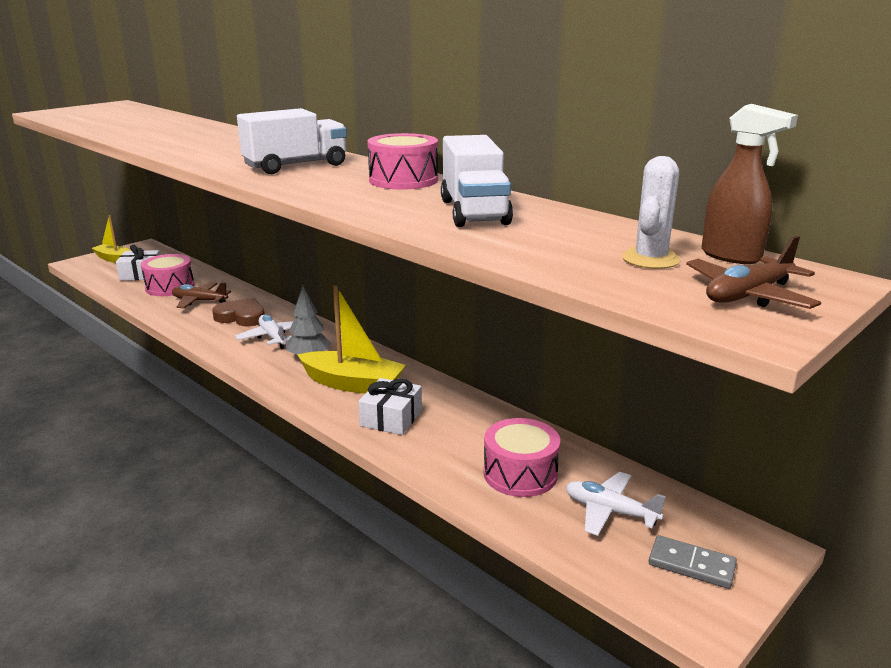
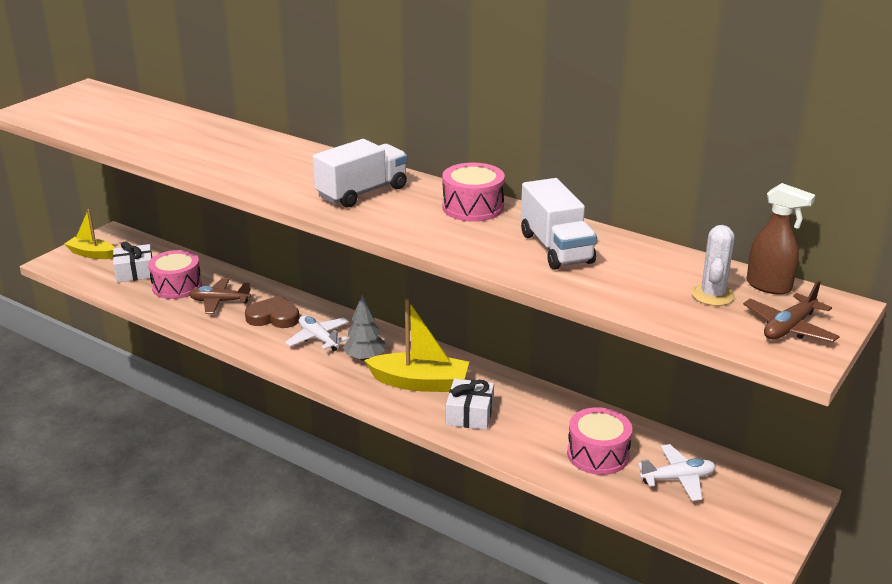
camera: 10 degrees left, 5 degrees up
(610, 511) = (678, 479): white plane -> white plane turned 150 degrees clockwise
(691, 565) = (747, 514): grey domino -> none

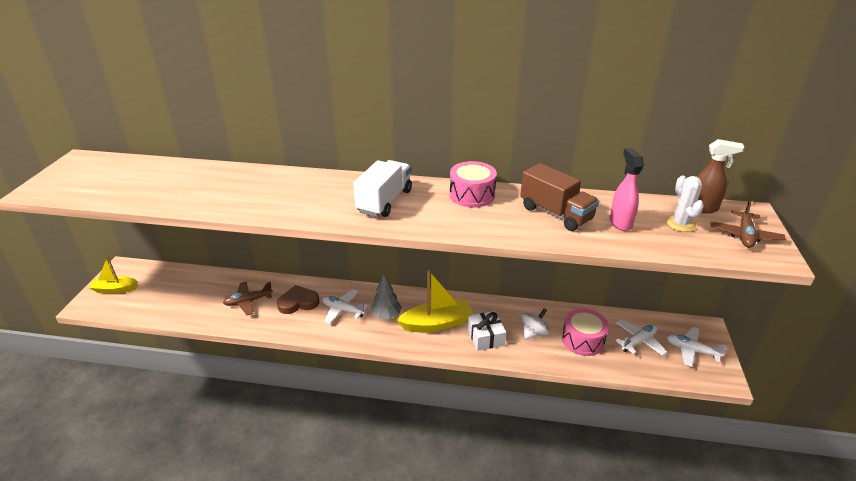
camera: 25 degrees left, 5 degrees up
(135, 272) = (163, 295): white gift -> none
(177, 286) = (206, 298): pink drum -> none
(537, 428) = (534, 333): none -> white spinning top
(556, 248) = (556, 213): white truck -> brown truck
(630, 276) = (620, 222): none -> pink spray bottle
(748, 511) = (691, 350): none -> white plane

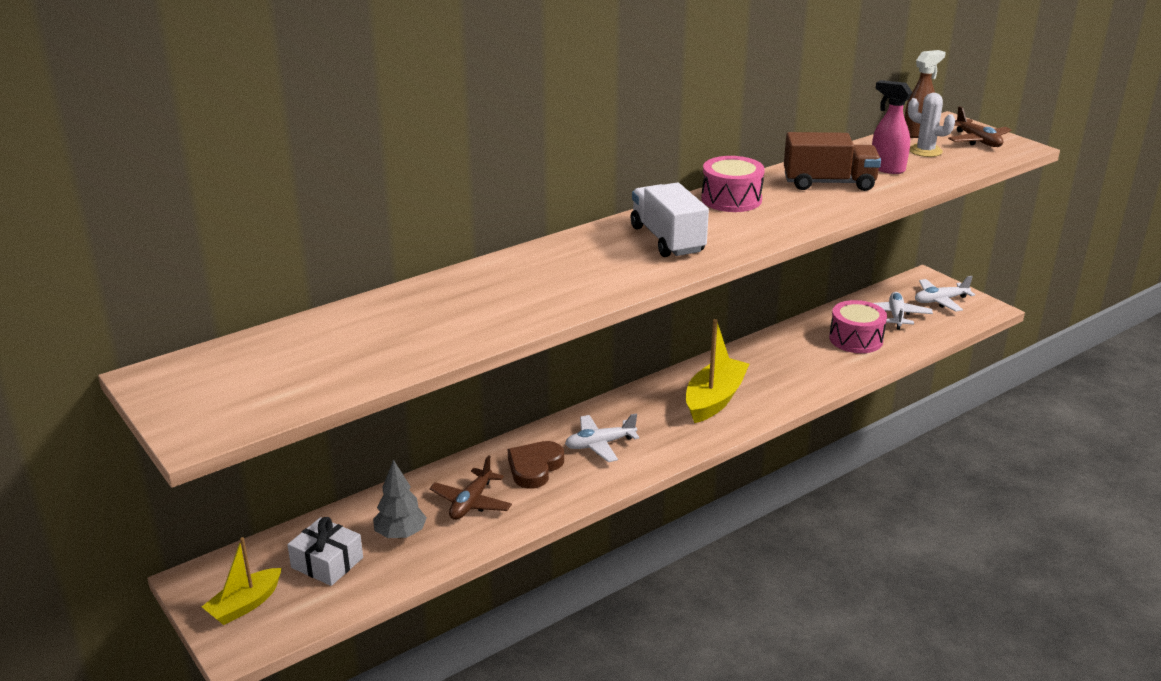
camera: 45 degrees left, 5 degrees down
(386, 316) = (654, 422): grey tree -> grey tree (401, 534)
(485, 337) = (777, 384): white gift -> white gift (327, 563)
(534, 333) = (810, 357): white spinning top -> none

